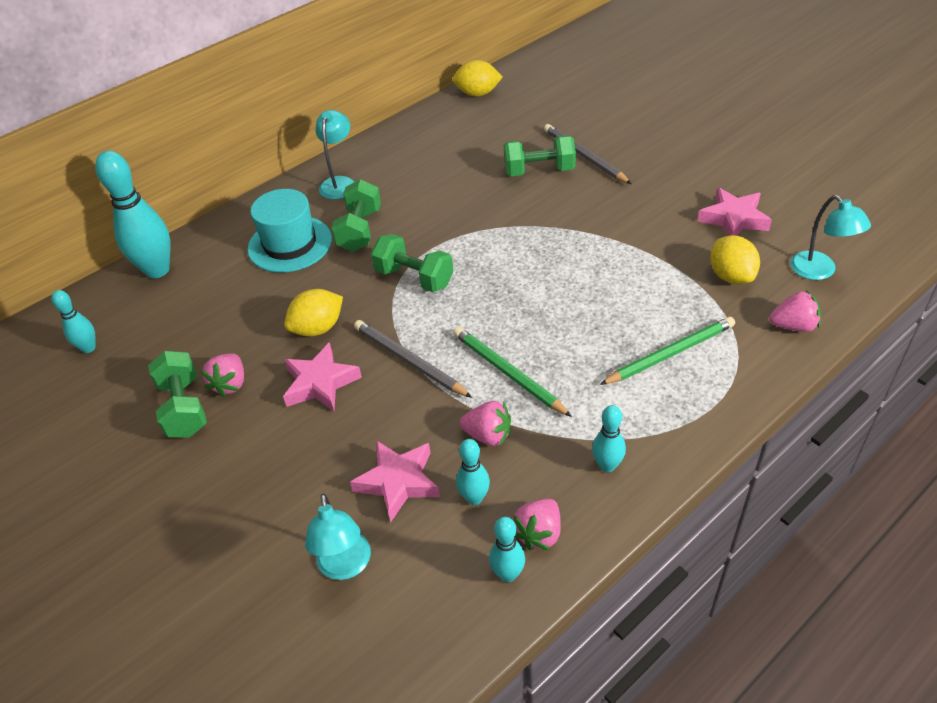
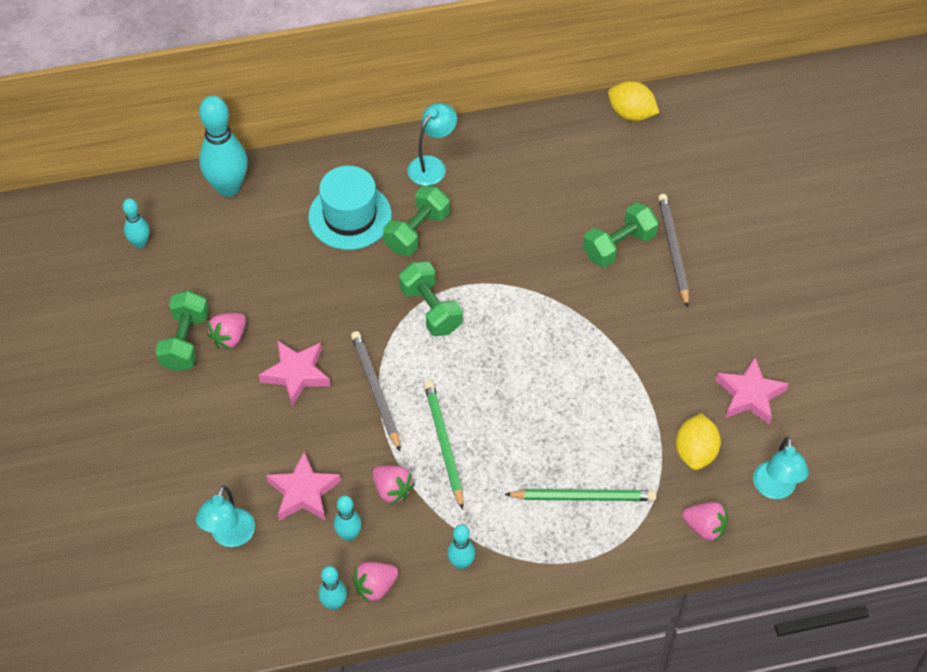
camera: 25 degrees right, 10 degrees up
(318, 328) = (324, 319): yellow lemon -> none
(539, 171) = (619, 246): green dumbbell -> green dumbbell turned 60 degrees counterclockwise

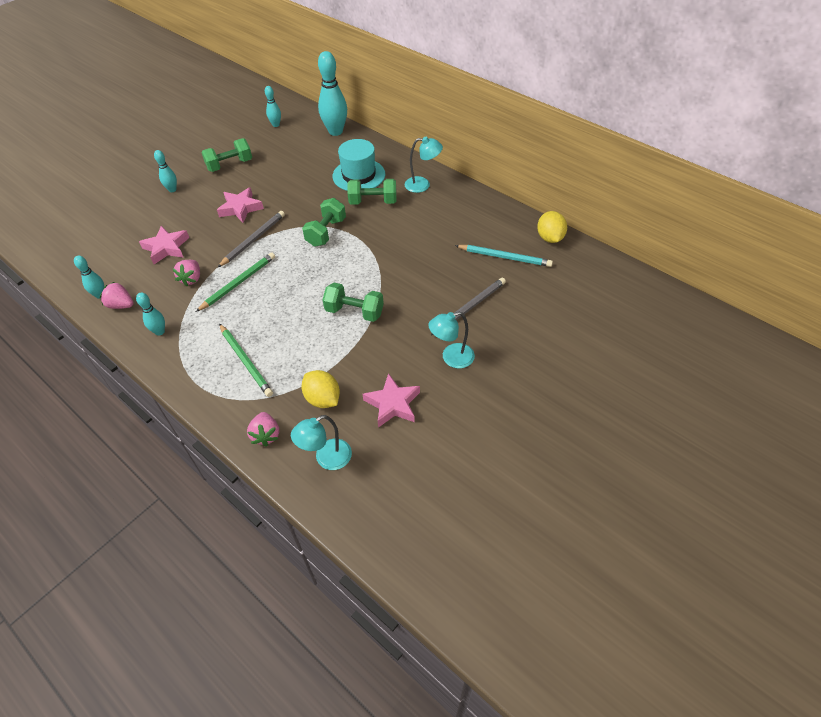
camera: 55 degrees right, 5 degrees down
(229, 337) = (244, 176): pink strawberry -> none
(230, 536) = (120, 237): turquoise lamp -> turquoise lamp (451, 358)
(349, 535) = (150, 278): turquoise bowling pin -> turquoise bowling pin (172, 189)
(619, 246) = (447, 282): green dumbbell -> green dumbbell (354, 312)
(625, 171) = (505, 257): none -> turquoise pencil
(695, 452) = (323, 399): yellow lemon -> yellow lemon turned 75 degrees clockwise

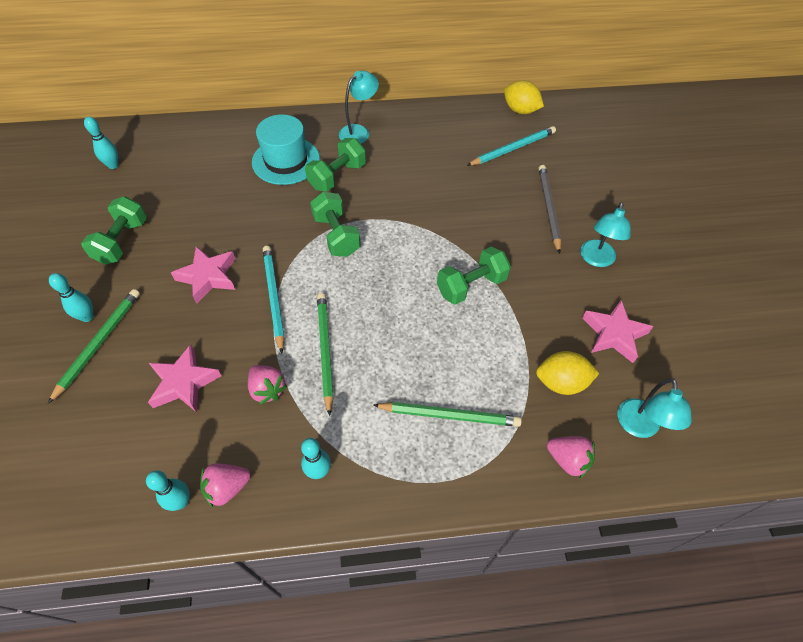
camera: 50 degrees left, 5 degrees up
(161, 204) = (99, 343): none -> green pencil
(253, 240) = (273, 297): grey pencil -> turquoise pencil
(335, 131) = (196, 133): turquoise bowling pin -> none

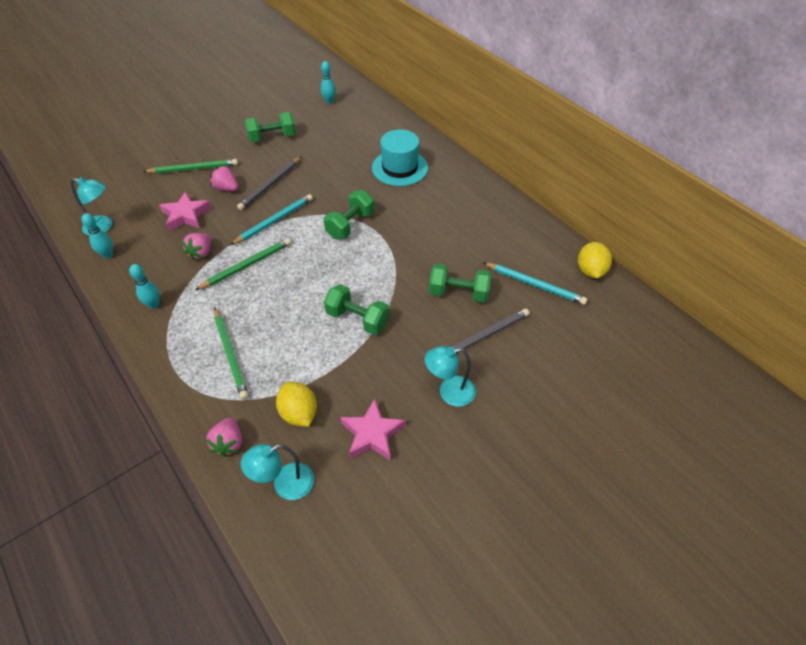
camera: 60 degrees right, 5 degrees down
(87, 317) = (209, 155): turquoise bowling pin -> none
(208, 277) = (270, 185): pink star -> grey pencil
(227, 488) = (125, 269): pink strawberry -> pink strawberry (227, 188)
(337, 176) = (407, 199): green dumbbell -> green dumbbell (458, 293)
(359, 131) = (464, 188): turquoise lamp -> turquoise lamp (103, 227)

